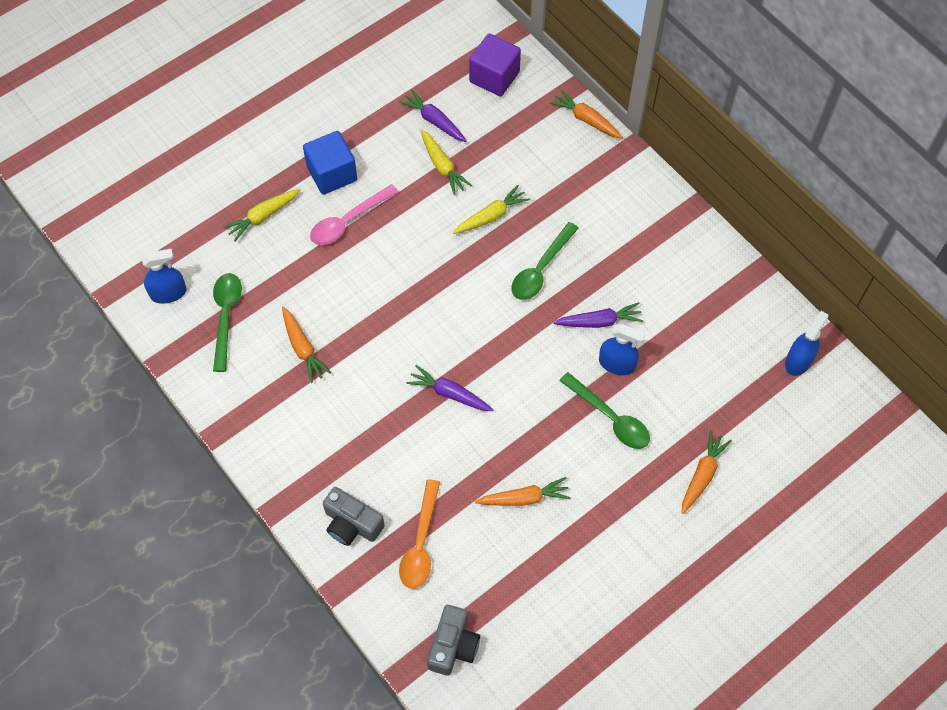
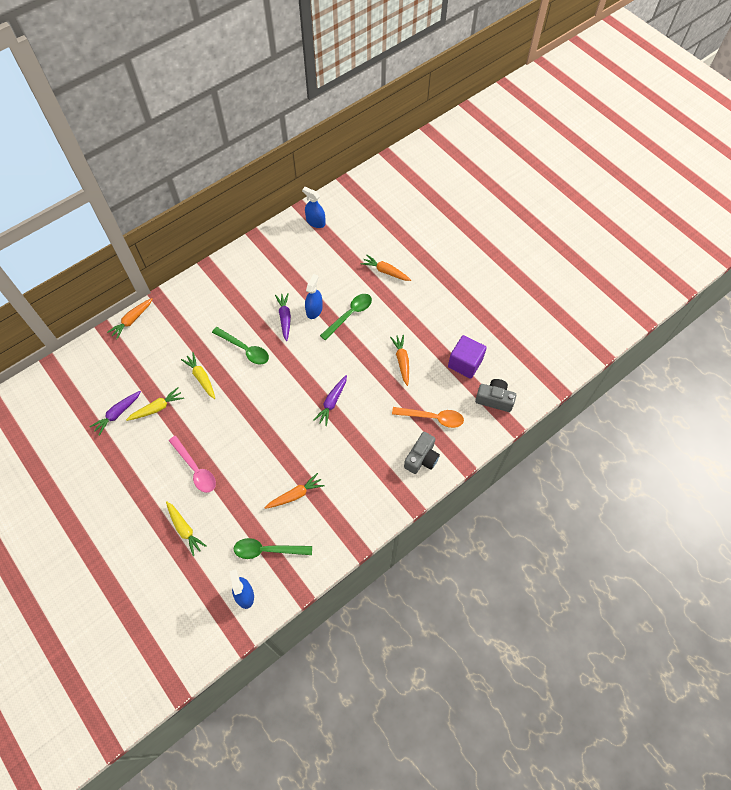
camera: 90 degrees left, 0 degrees up
(332, 174) = (153, 482): blue cube -> none
(494, 77) = (86, 375): purple cube -> purple cube (465, 363)

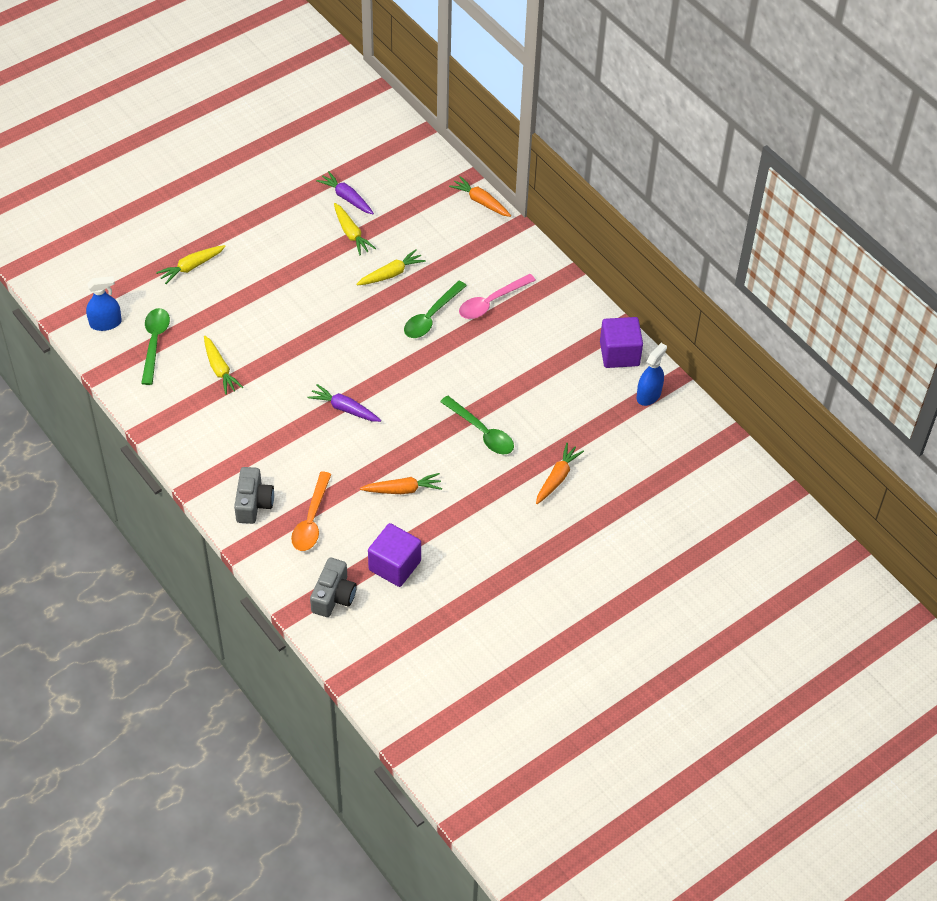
camera: 90 degrees right, 10 degrees down
(195, 469) = (265, 273): pink spoon -> pink spoon (491, 302)
(281, 237) = (619, 354): none -> purple cube
(285, 318) = (478, 359): purple carrot -> none
(295, 495) = (220, 369): orange carrot -> yellow carrot
(314, 310) = (491, 391): blue spray bottle -> none
(421, 458) = (253, 503): grey camera -> grey camera turned 120 degrees counterclockwise

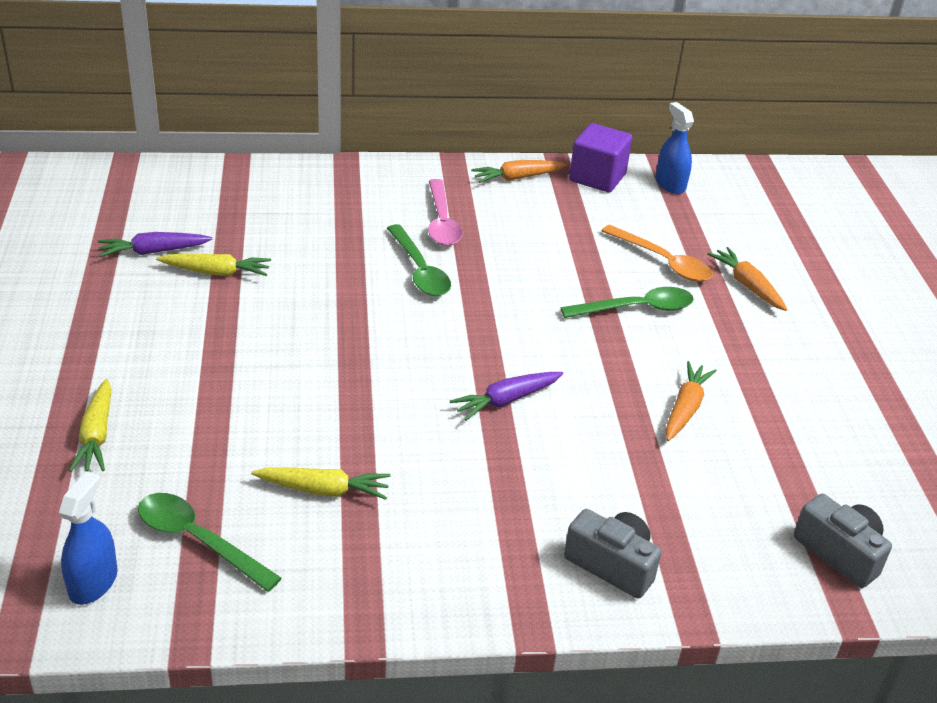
camera: 60 degrees left, 15 degrees down
(311, 520) = (684, 516): orange spoon -> orange spoon (663, 262)
(391, 274) = (318, 270): yellow carrot -> none
(394, 565) = (813, 470): purple cube -> none
(481, 202) = (284, 168): orange carrot -> orange carrot (517, 178)

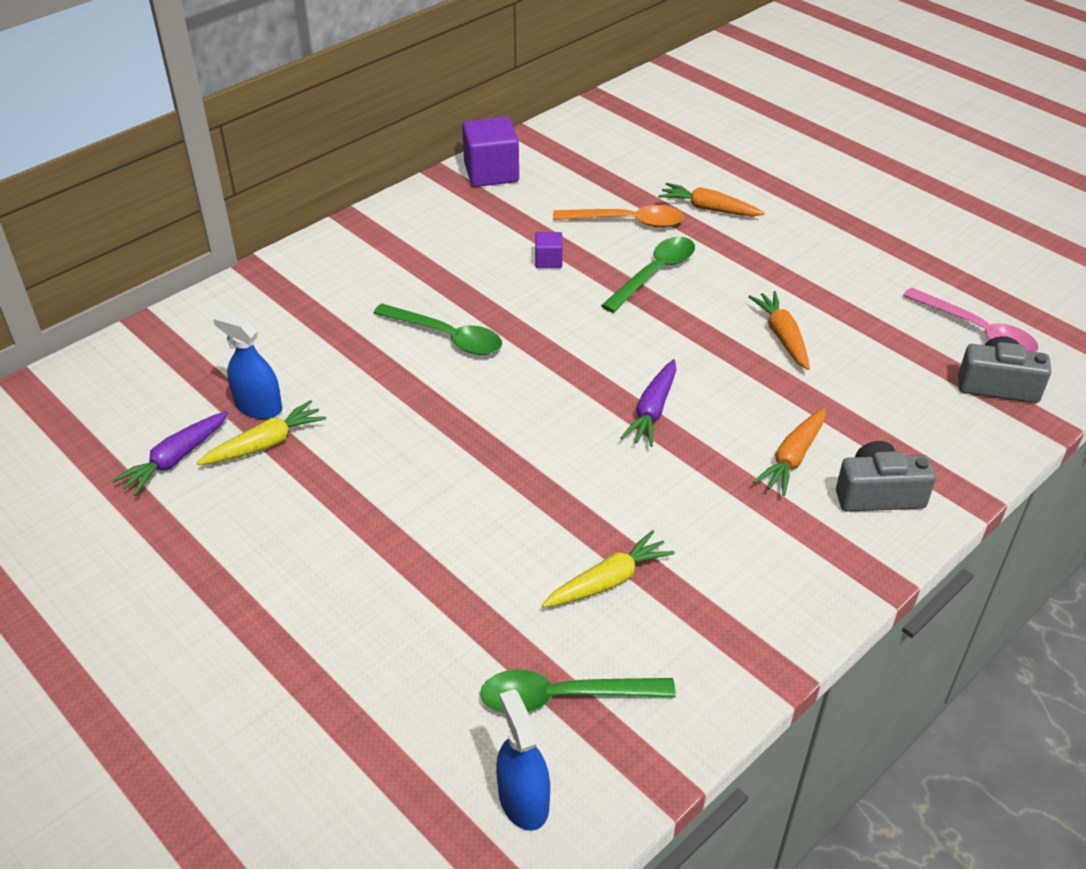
camera: 35 degrees left, 5 degrees up
(96, 435) = (351, 668): yellow carrot -> none
(441, 222) = (411, 281): pink spoon -> pink spoon (977, 331)
(517, 178) = (426, 206): orange carrot -> orange carrot (792, 458)
(562, 258) = (548, 261): none -> purple cube
(670, 184) = (554, 150): blue spray bottle -> blue spray bottle (258, 407)

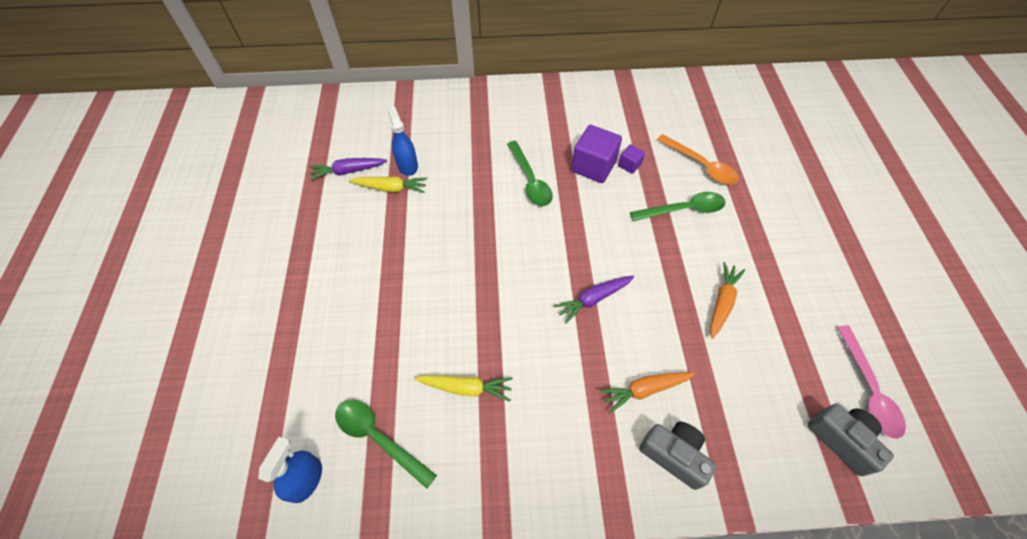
camera: 40 degrees right, 15 degrees up
(491, 173) = (652, 90): purple cube -> purple cube (593, 166)
(708, 209) = (762, 185): orange carrot -> none

